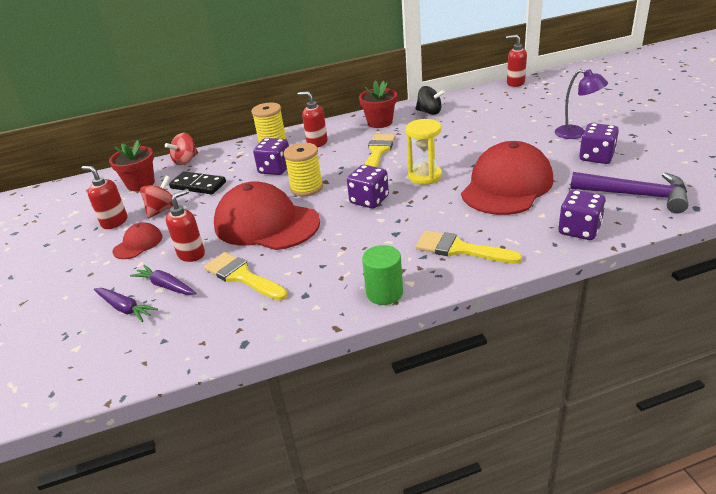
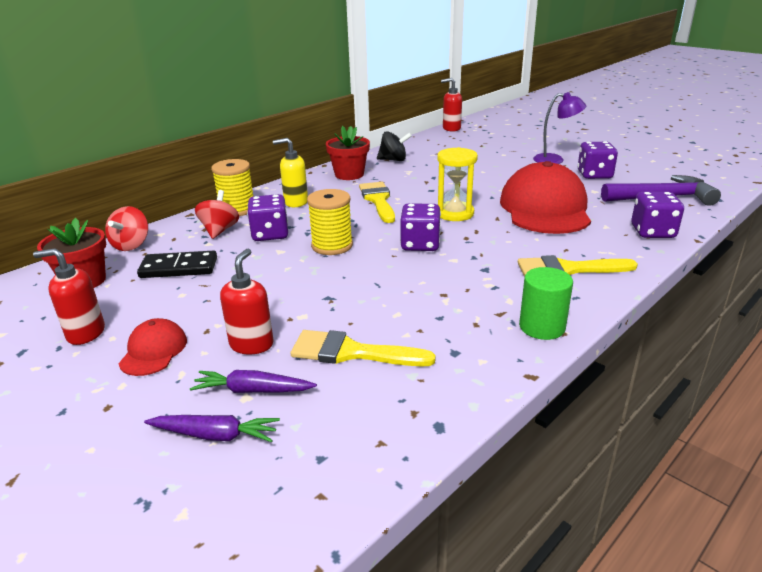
camera: 30 degrees left, 5 degrees down
(162, 210) = (152, 304): red spinning top -> red spinning top (219, 230)
(266, 223) = (320, 290): red cap -> none
(317, 143) = (295, 202): red soap dispenser -> yellow soap dispenser

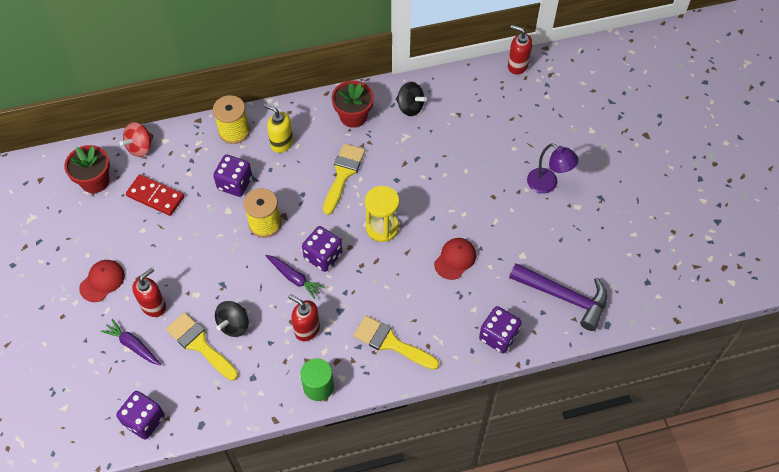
camera: 30 degrees right, 30 degrees up
(85, 333) = (75, 242): red soap dispenser -> red soap dispenser (307, 329)
(179, 268) = (155, 196): black domino -> red domino
(215, 435) = (99, 368): purple carrot -> purple carrot (294, 278)
(219, 230) = (205, 158): red spinning top -> none
(378, 320) = (234, 325): none -> black spinning top
(545, 208) = (455, 259): red cap -> red cap, size x0.46
(594, 175) = (552, 230): purple dice -> purple dice (144, 420)

